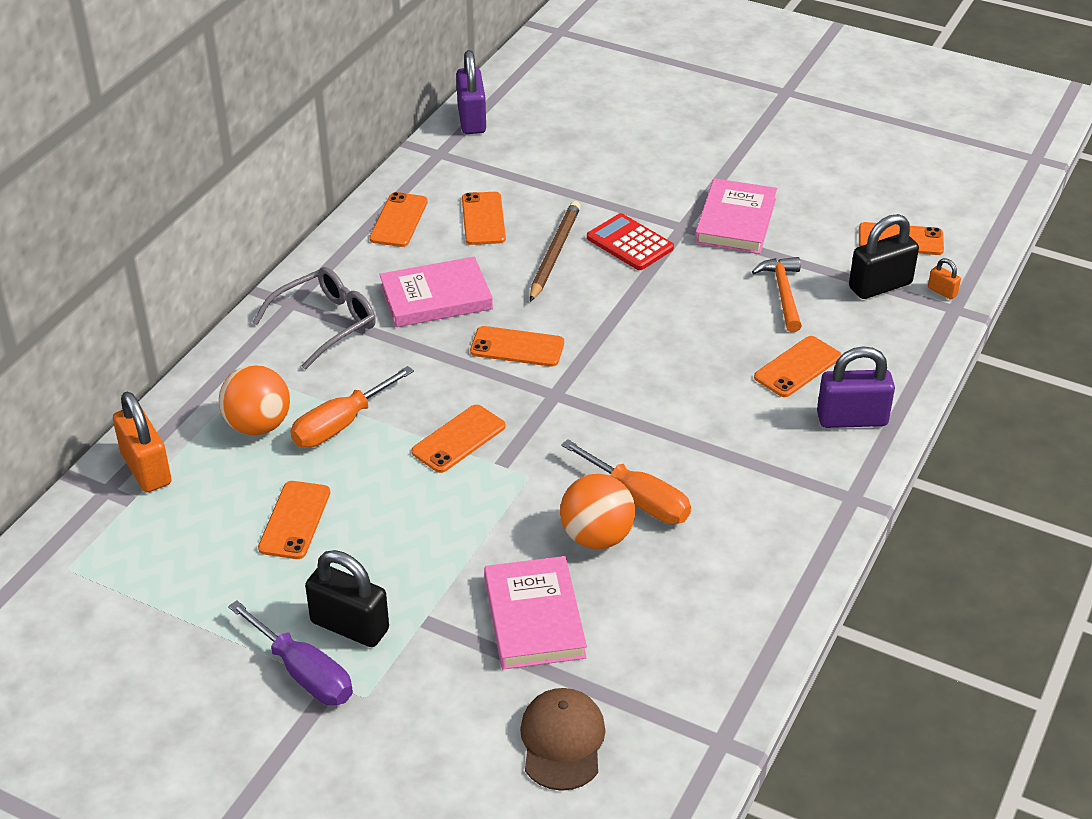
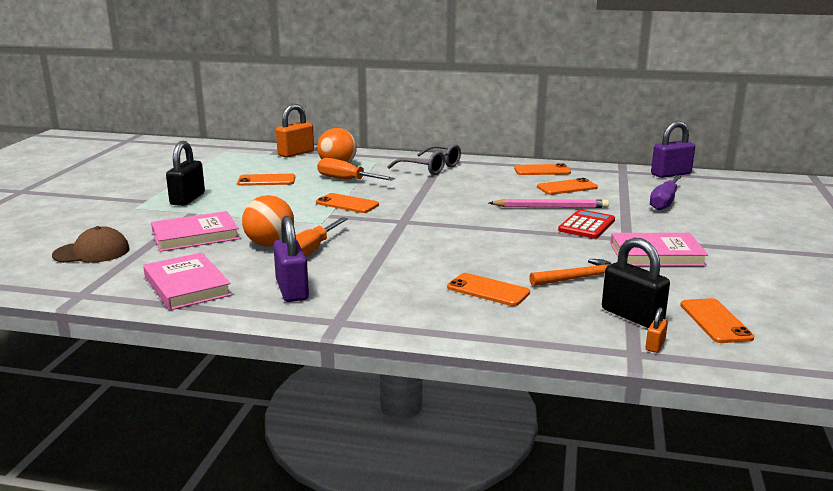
camera: 75 degrees right, 20 degrees down
(304, 673) = (153, 195): purple screwdriver -> purple screwdriver (664, 202)
(436, 297) = (475, 186): pink book -> pink book (187, 286)
(517, 347) = (443, 208): orange phone -> none
(554, 253) = (550, 207): brown pencil -> pink pencil
(852, 419) = (436, 315): purple padlock -> purple padlock (292, 290)

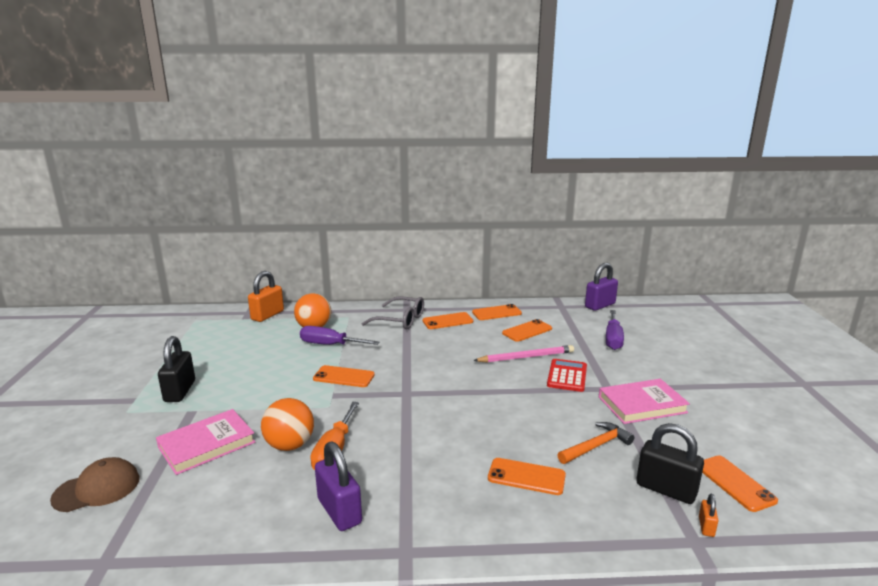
camera: 15 degrees left, 0 degrees up
(187, 286) = (224, 525): pink book -> none
(266, 180) = (252, 355): orange phone -> orange phone (447, 321)
(346, 180) = (330, 345): orange screwdriver -> purple screwdriver

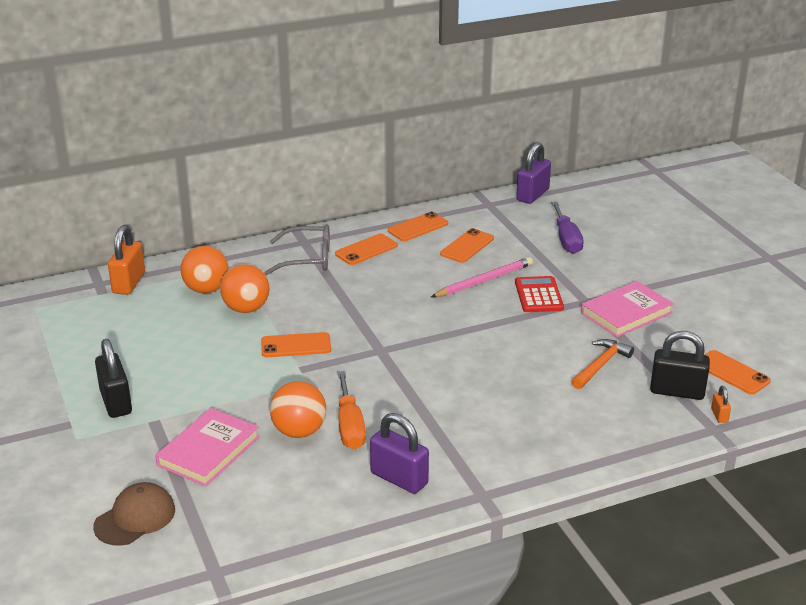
camera: 20 degrees left, 10 degrees up
(330, 345) = (246, 309): purple screwdriver -> orange ball
(526, 477) = (551, 408): orange phone -> none

